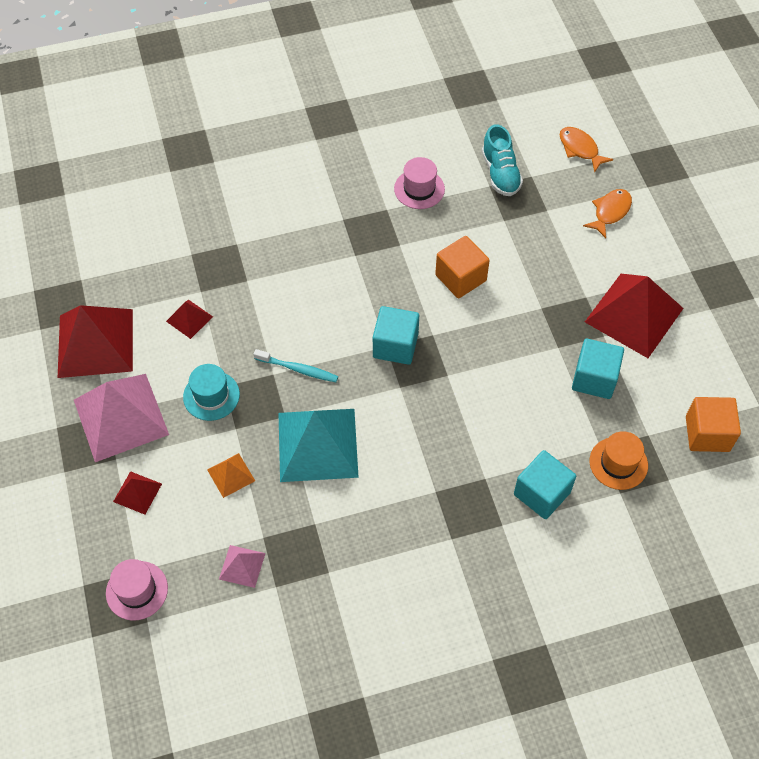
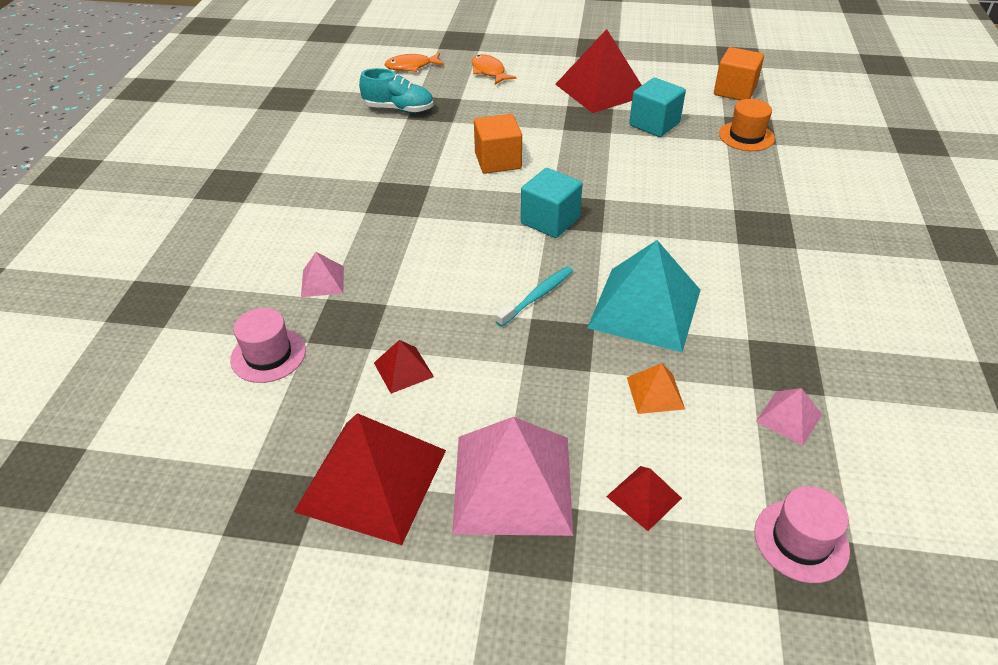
camera: 65 degrees left, 15 degrees down
(211, 396) = (531, 380): turquoise hat -> none
(252, 232) = (322, 281): none -> pink pyramid
(419, 189) = (373, 156): pink hat -> pink hat (268, 355)
(542, 493) = (763, 182): turquoise cube -> none

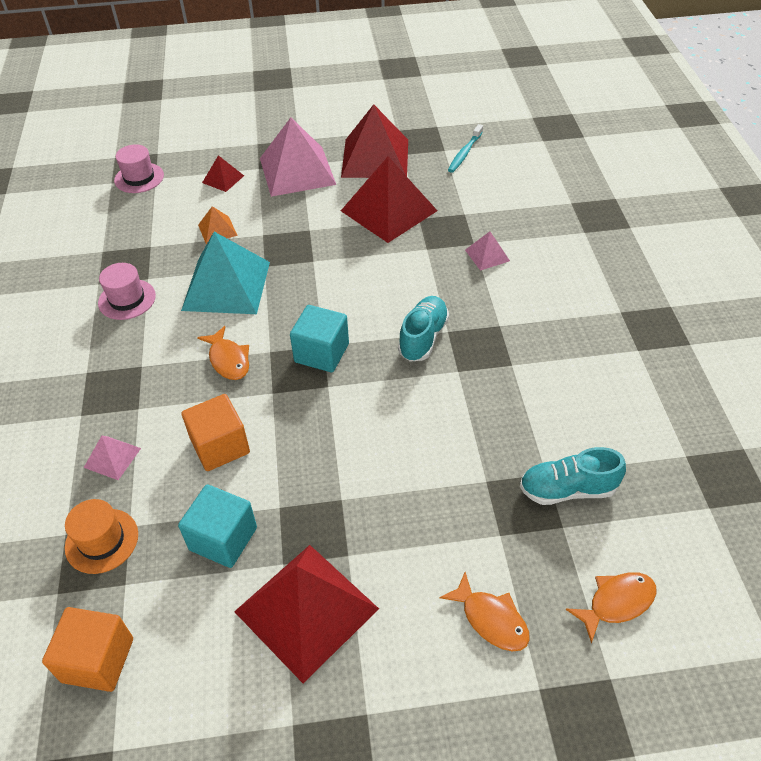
camera: 165 degrees right, 5 degrees up
(268, 355) = (483, 201): pink hat -> pink hat (127, 299)
(403, 369) = (388, 210): red pyramid -> red pyramid, size x2.18
(445, 215) = (423, 337): none -> turquoise shoe
(498, 161) = (401, 422): orange cube -> orange cube (220, 446)
(537, 296) = (313, 278): turquoise toothbrush -> turquoise toothbrush (464, 153)
(645, 231) = (228, 360): none -> orange fish
(789, 417) = (130, 233): pink pyramid -> pink pyramid (112, 457)

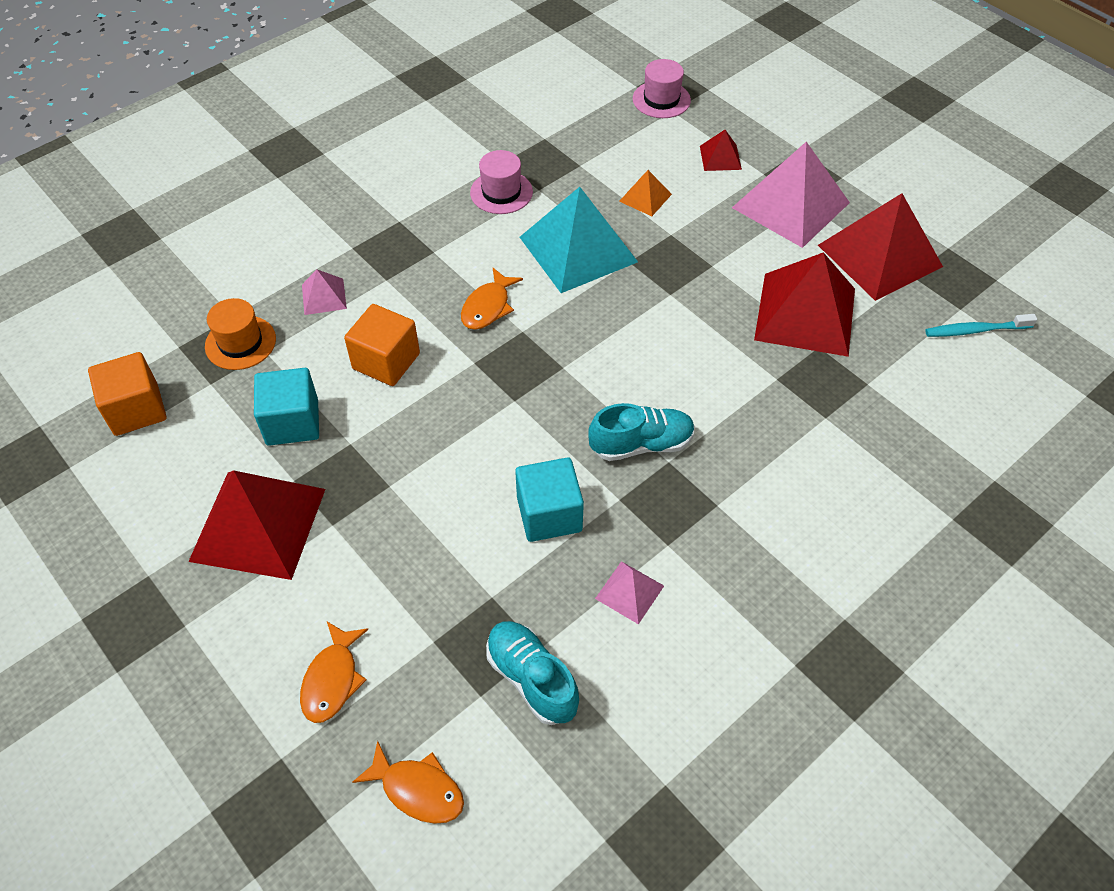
camera: 55 degrees right, 5 degrees up
(321, 353) = (552, 371): turquoise cube -> turquoise cube (549, 514)
(487, 255) = (818, 439): pink pyramid -> pink pyramid (629, 592)

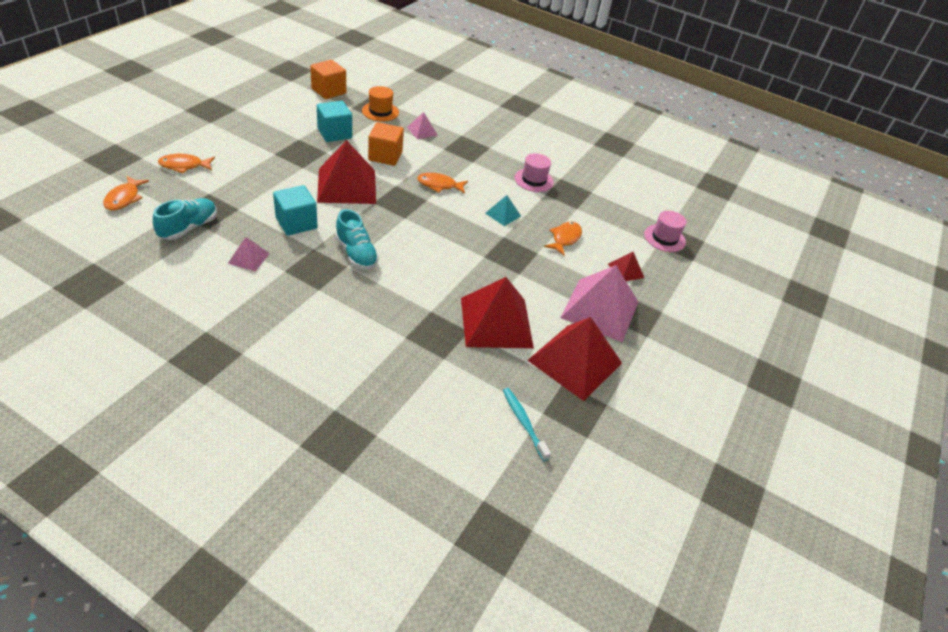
camera: 65 degrees right, 10 degrees down
(258, 524) = (270, 133): red pyramid -> red pyramid (347, 185)
(578, 249) = (503, 214): turquoise pyramid -> turquoise pyramid, size x0.46
(645, 197) = (564, 238): orange pyramid -> orange fish

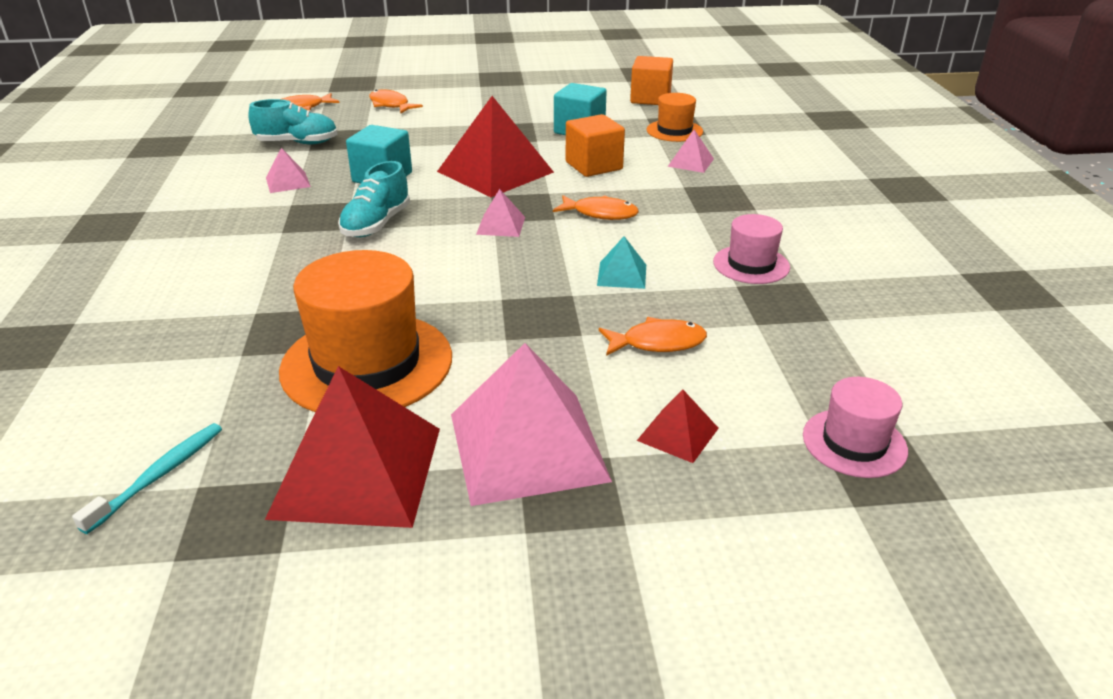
camera: 60 degrees right, 10 degrees down
(412, 218) = (501, 225): none -> pink pyramid
(439, 185) = (600, 213): orange fish -> orange fish turned 135 degrees clockwise
(496, 322) = (367, 363): red pyramid -> orange hat

